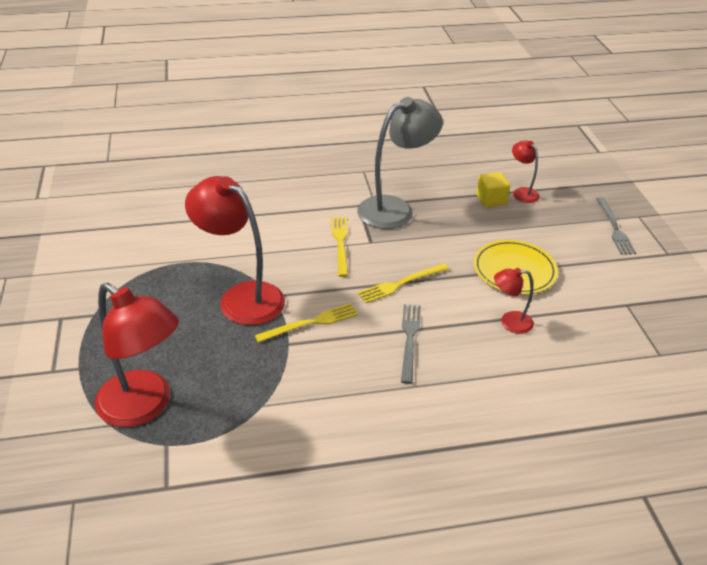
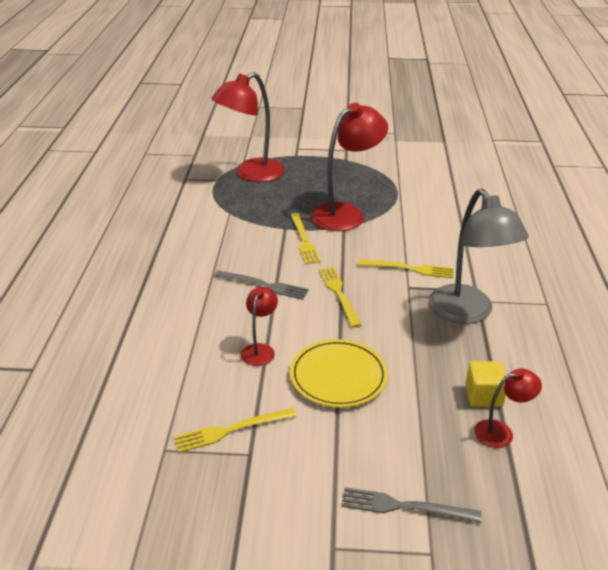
camera: 105 degrees right, 5 degrees down
(612, 320) = (231, 430): none -> yellow fork

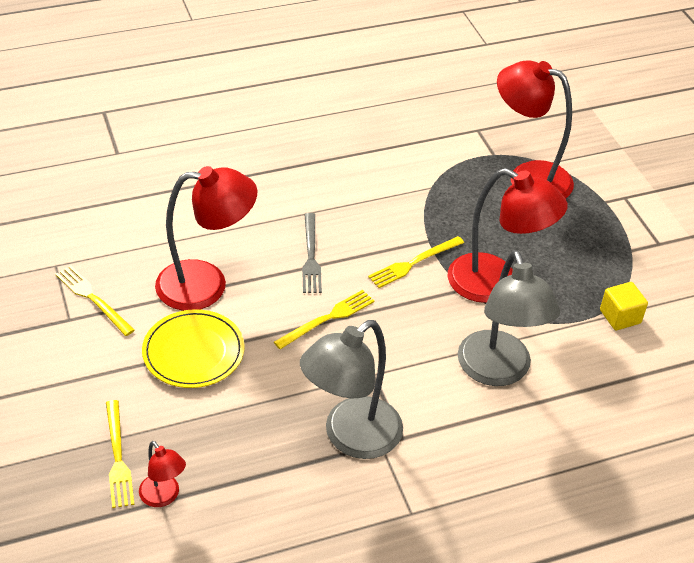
camera: 65 degrees right, 10 degrees up
(260, 350) = (207, 284): red lamp -> red lamp, size x2.03
(404, 507) = (43, 439): grey fork -> none
(409, 269) = (410, 368): yellow fork -> yellow fork (118, 457)
(428, 234) = (498, 371): none -> grey lamp
(483, 396) = (213, 474): yellow cube -> yellow cube (620, 316)

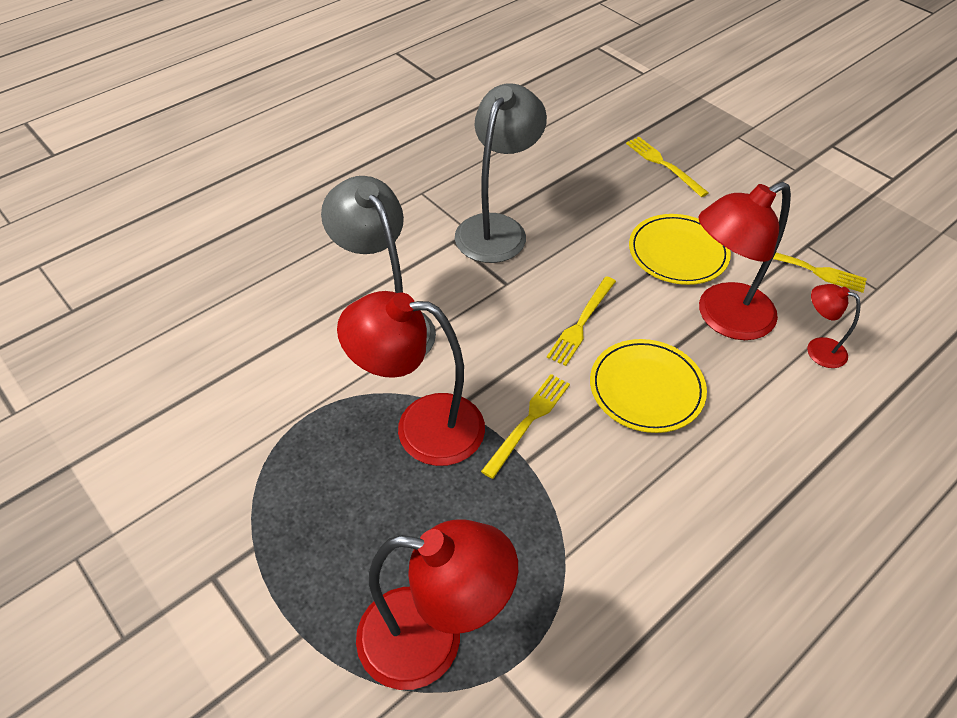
camera: 160 degrees right, 5 degrees up
(164, 497) = (609, 153): red lamp -> red lamp (818, 349)
(311, 256) = (646, 388): grey fork -> yellow plate
(620, 316) = (262, 434): yellow cube -> none

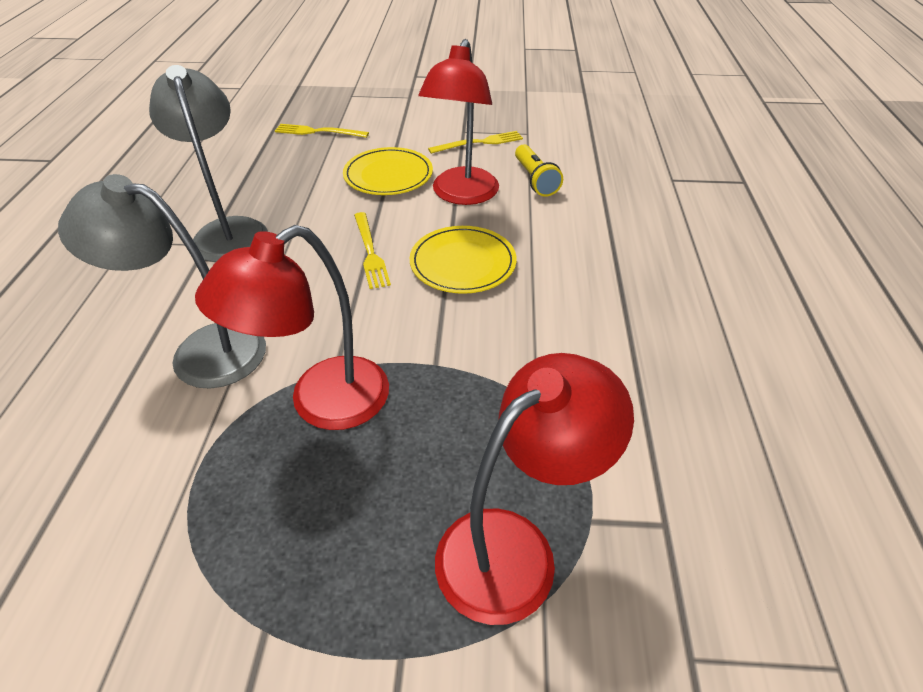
camera: 45 degrees left, 5 degrees down
(528, 421) = (405, 338): yellow fork -> none
(818, 349) = (535, 180): red lamp -> yellow flashlight

